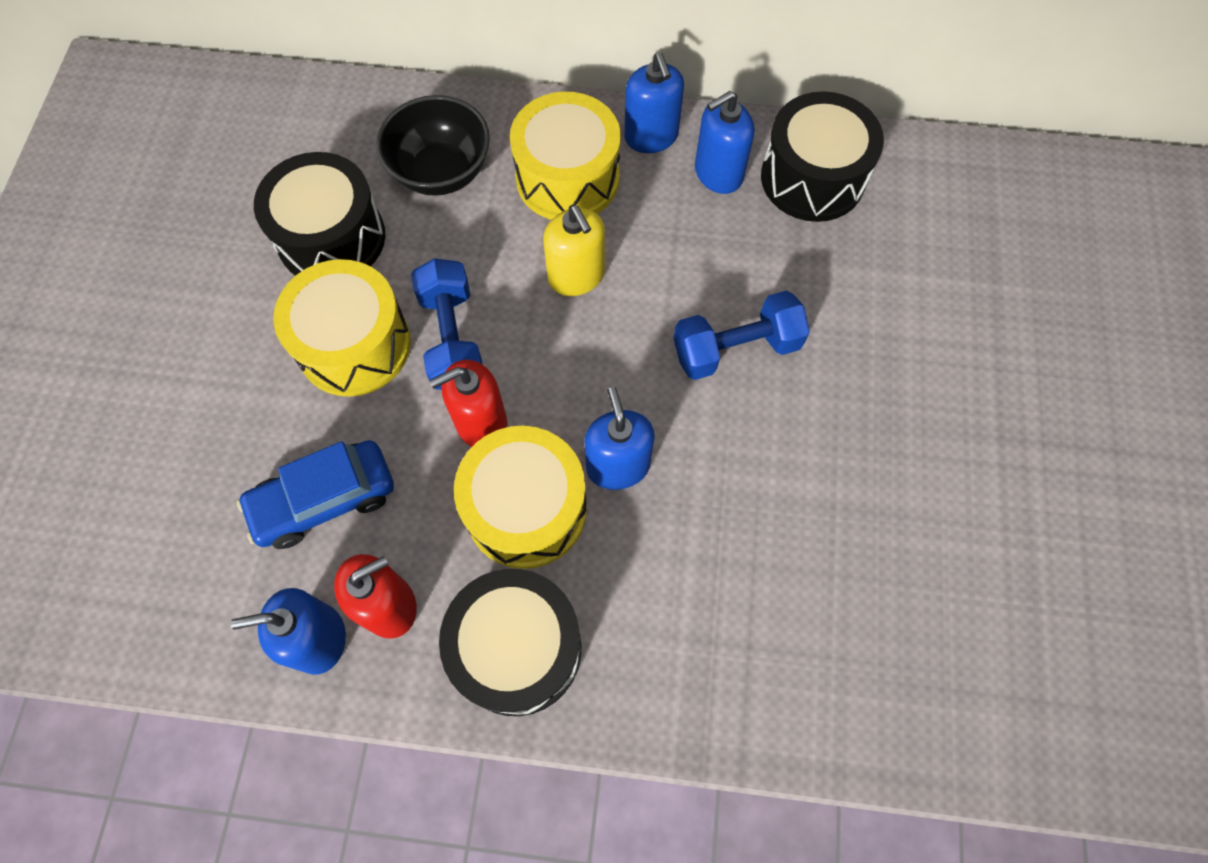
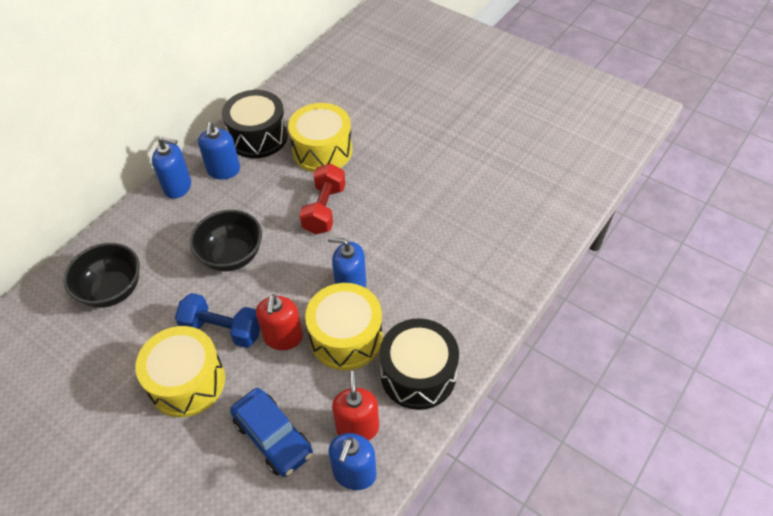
camera: 60 degrees left, 15 degrees down
(324, 500) = (273, 437): blue car -> blue car turned 45 degrees counterclockwise
(331, 238) = (106, 365): black drum -> none
(567, 178) = (169, 233): yellow drum -> yellow drum (322, 150)
(576, 276) = (231, 256): yellow soap dispenser -> black bowl
(736, 349) = (324, 209): blue dumbbell -> red dumbbell

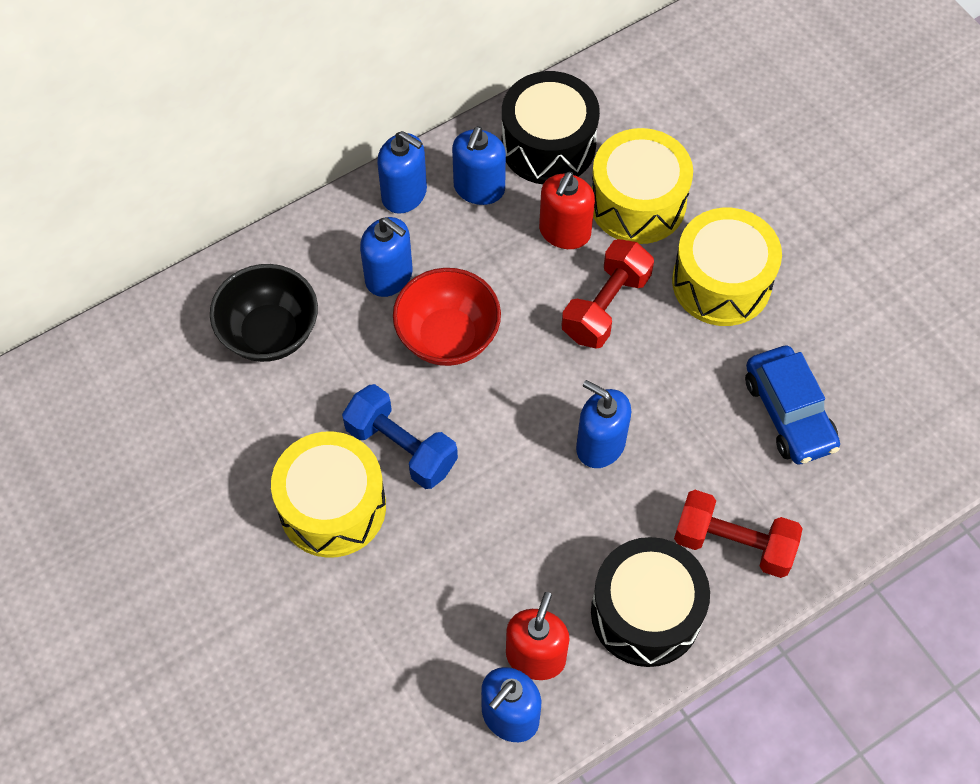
camera: 20 degrees right, 10 degrees up
(182, 234) = (389, 276): none -> blue soap dispenser
(231, 256) = (448, 337): black bowl -> red bowl
(273, 437) = (421, 627): blue car -> blue car (789, 413)
(283, 337) = (480, 489): red soap dispenser -> red soap dispenser (564, 232)
(346, 337) = (566, 521): yellow drum -> yellow drum (721, 282)
(455, 314) = (733, 543): none -> red dumbbell

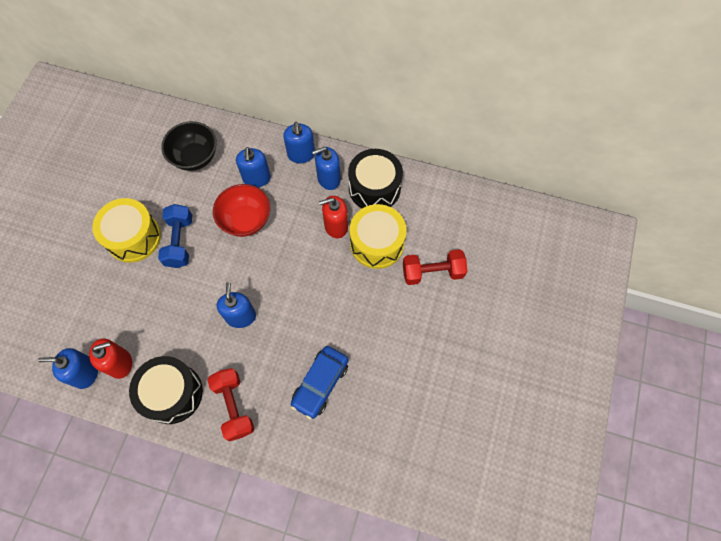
camera: 50 degrees right, 5 degrees up
(605, 306) = (312, 269): red dumbbell -> red dumbbell (432, 272)
(721, 282) = (365, 307): yellow drum -> none

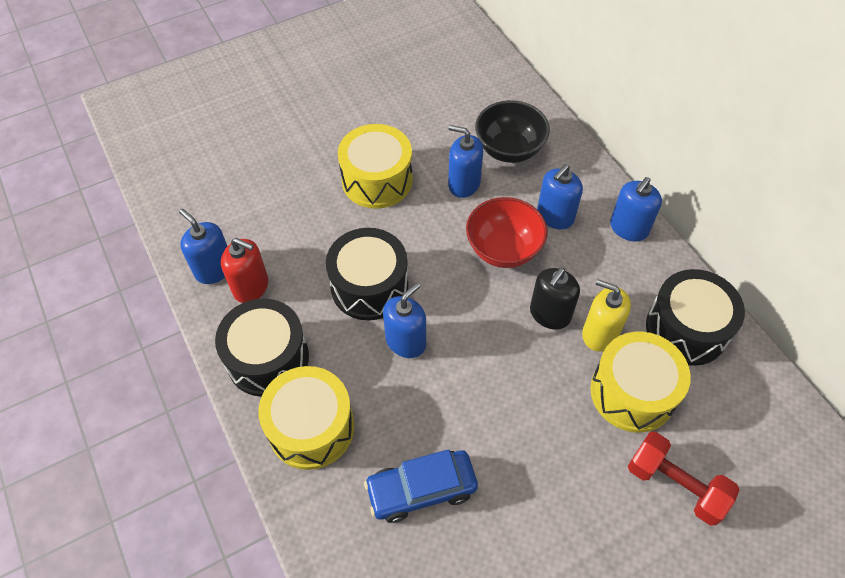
camera: 45 degrees right, 10 degrees down
(179, 242) = (416, 218): blue dumbbell -> none
(191, 303) = (369, 286): none -> black drum
(234, 406) = (311, 427): red dumbbell -> yellow drum
(302, 236) = (550, 314): none -> black soap dispenser
(328, 179) = (638, 277): blue soap dispenser -> blue soap dispenser (464, 184)
(336, 226) = (599, 334): red soap dispenser -> yellow soap dispenser

